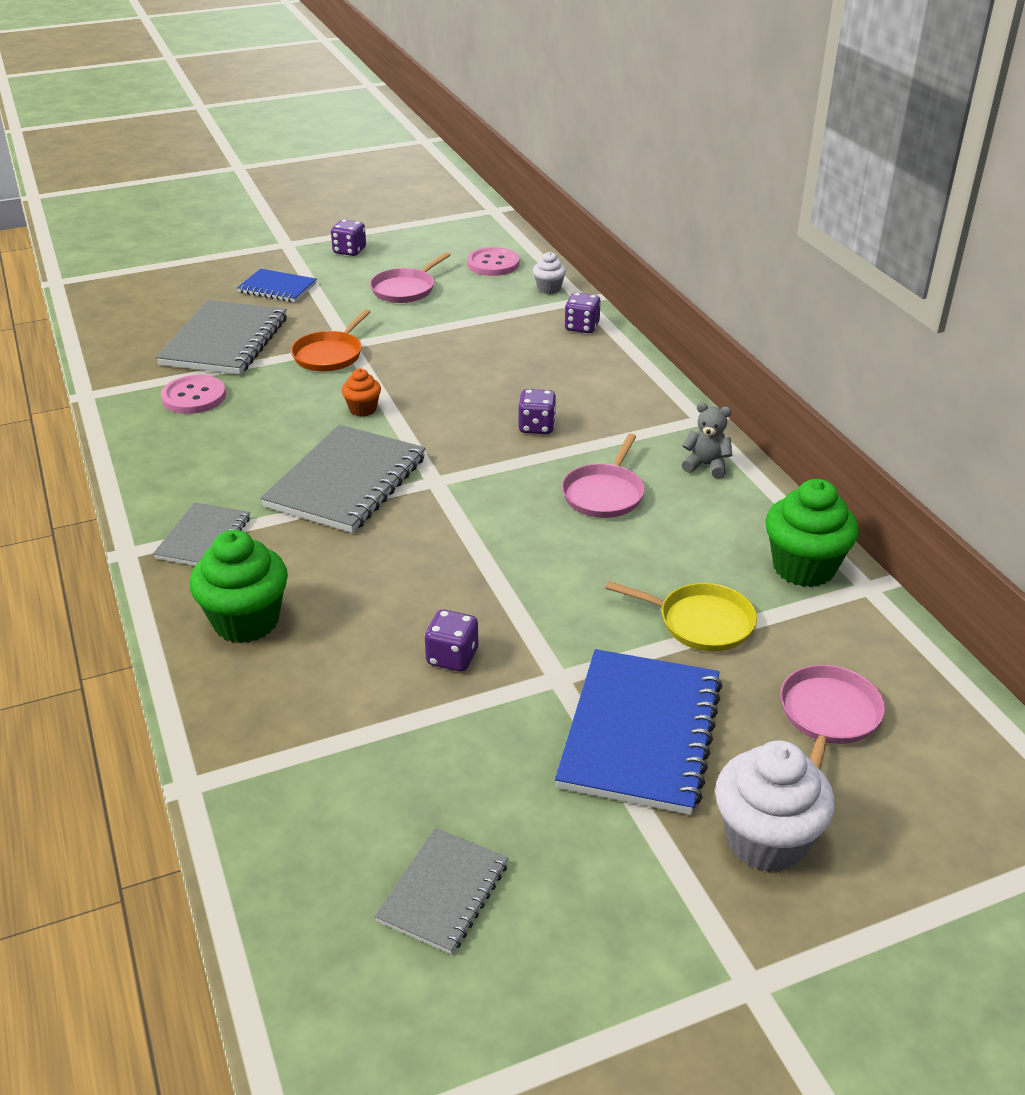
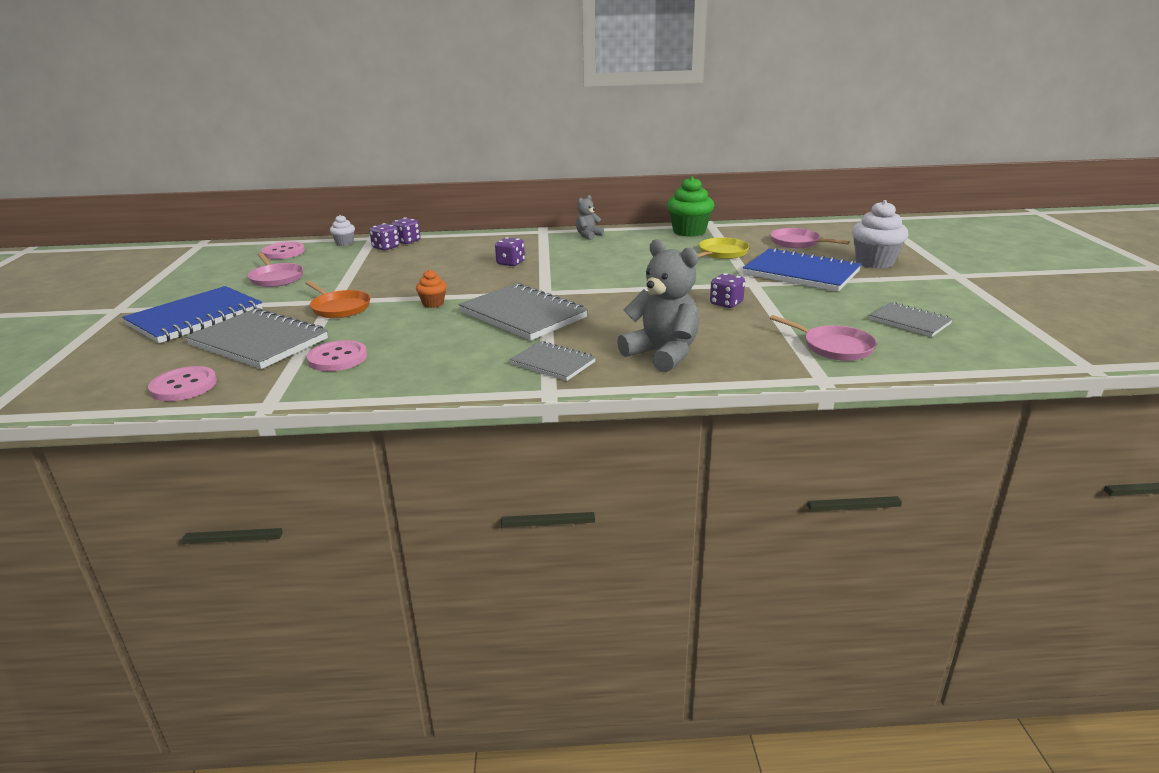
camera: 70 degrees left, 10 degrees down
(120, 341) = (184, 386): none -> pink button
(246, 621) = (662, 354): green cupcake -> grey teddy bear
(277, 288) = (196, 318): blue notebook -> blue notebook, size x1.76
(349, 251) = (177, 289): purple dice -> purple dice (386, 248)
(604, 494) = (596, 257): pink pan -> pink pan (834, 347)

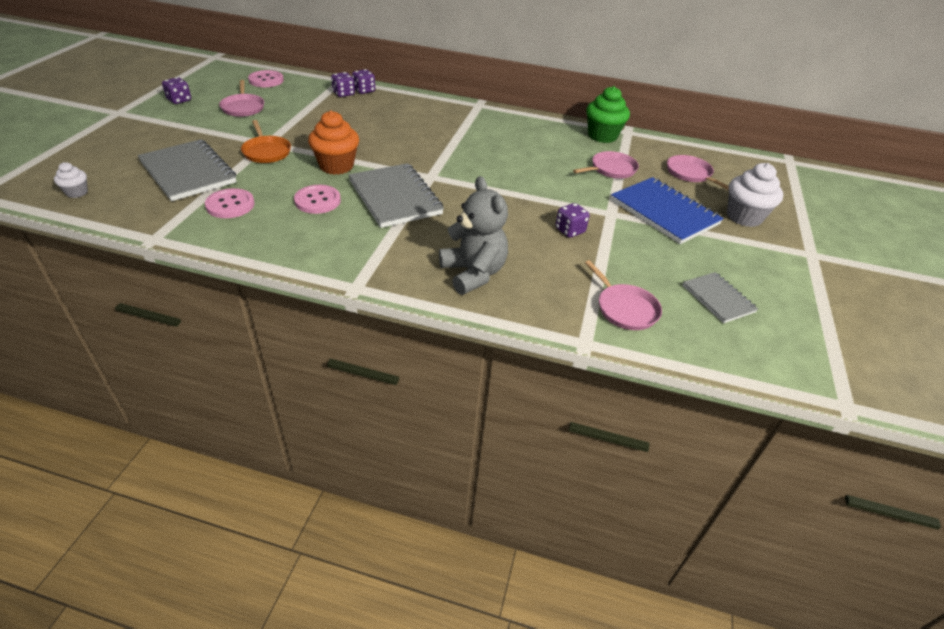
camera: 15 degrees right, 15 degrees up
(184, 386) = (112, 203): pink button -> pink button (317, 201)
(196, 318) = (163, 135): blue notebook -> none
(344, 243) = (316, 81): white cupcake -> white cupcake (77, 192)
(433, 304) = (336, 166): orange cupcake -> orange cupcake, size x1.91
(510, 263) = (427, 136): purple dice -> purple dice (179, 100)
(553, 363) = (381, 257): grey notebook -> none
(588, 236) = (512, 119): grey teddy bear -> none
(721, 253) = (611, 169): yellow pan -> pink pan

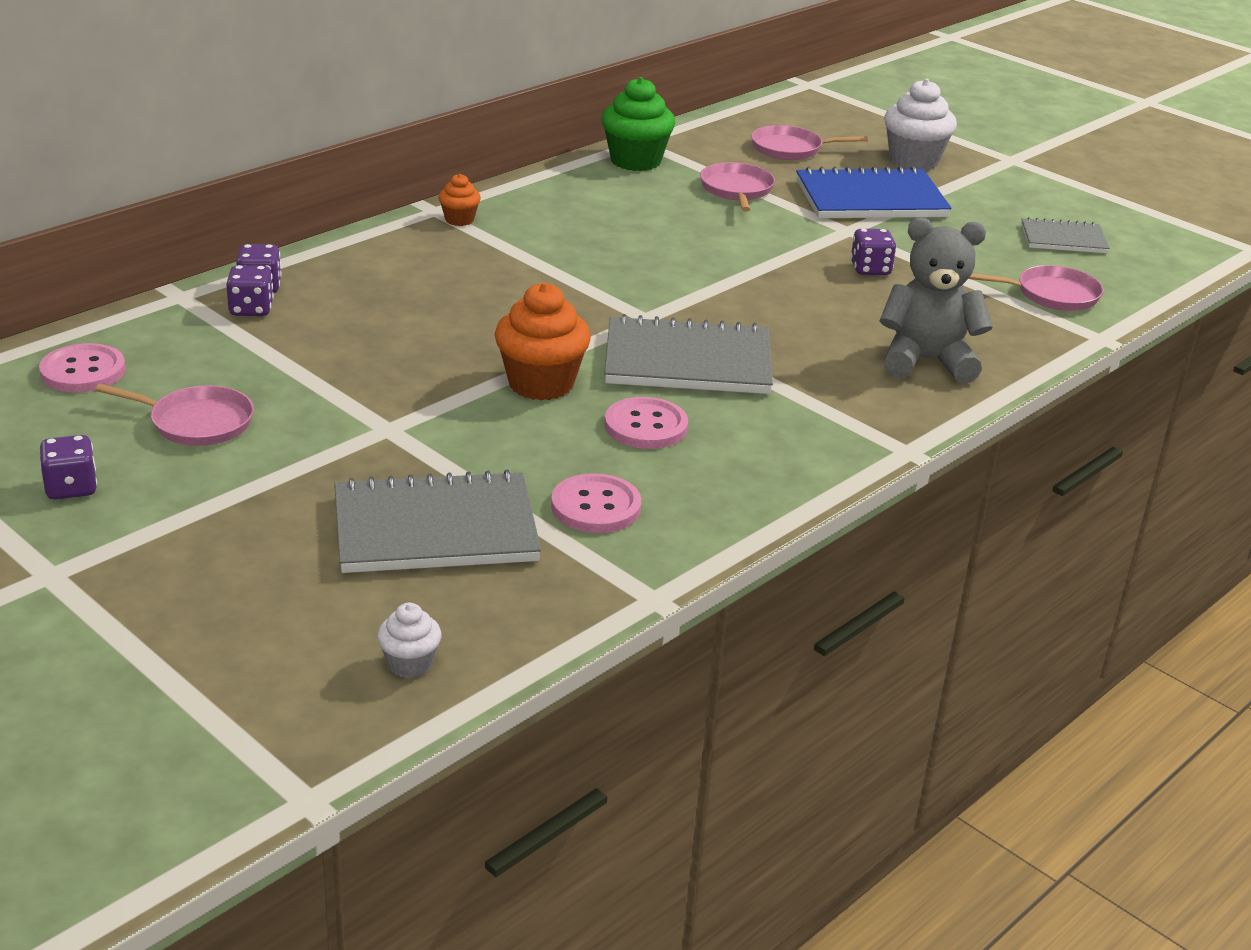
camera: 60 degrees left, 10 degrees down
(266, 152) = (425, 436): orange pan -> none
(476, 112) = (459, 220): none -> orange cupcake

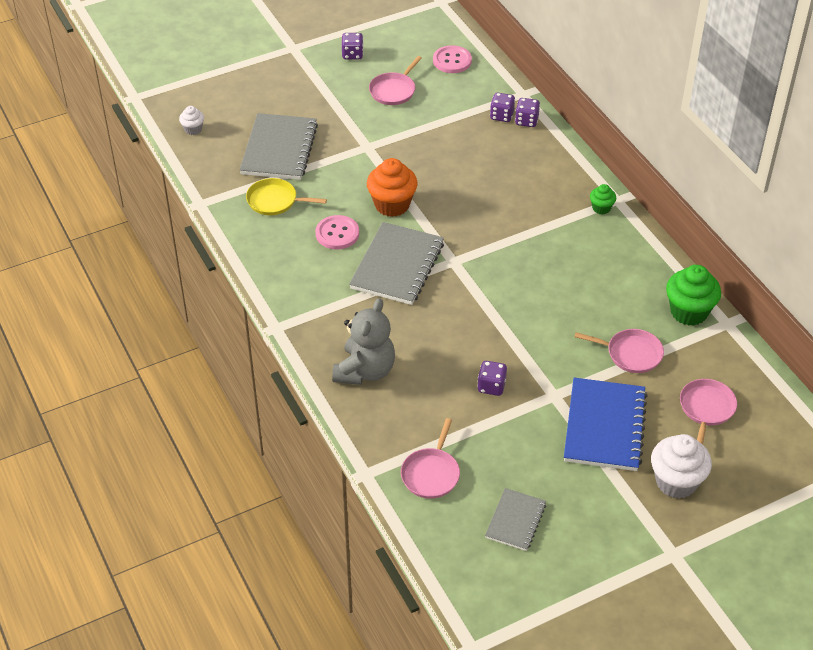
camera: 110 degrees right, 15 degrees up
(459, 220) = (601, 208): orange cupcake -> green cupcake
(596, 507) = (275, 201): pink button -> yellow pan

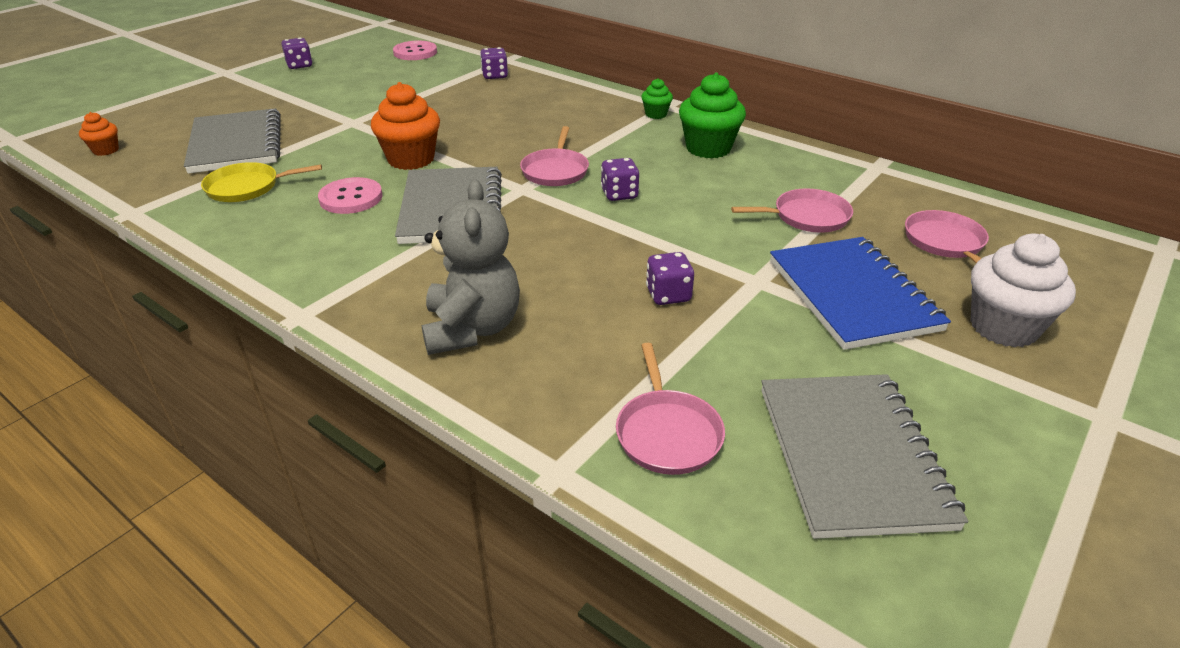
camera: 25 degrees left, 10 degrees down
(193, 129) = (106, 150): white cupcake -> orange cupcake
(393, 90) = (361, 80): pink pan -> pink pan (555, 171)
(515, 521) = (852, 456): grey notebook -> grey notebook, size x1.76
(526, 121) = (524, 74): purple dice -> purple dice (619, 194)
(689, 312) = (828, 168): green cupcake -> green cupcake (708, 148)

